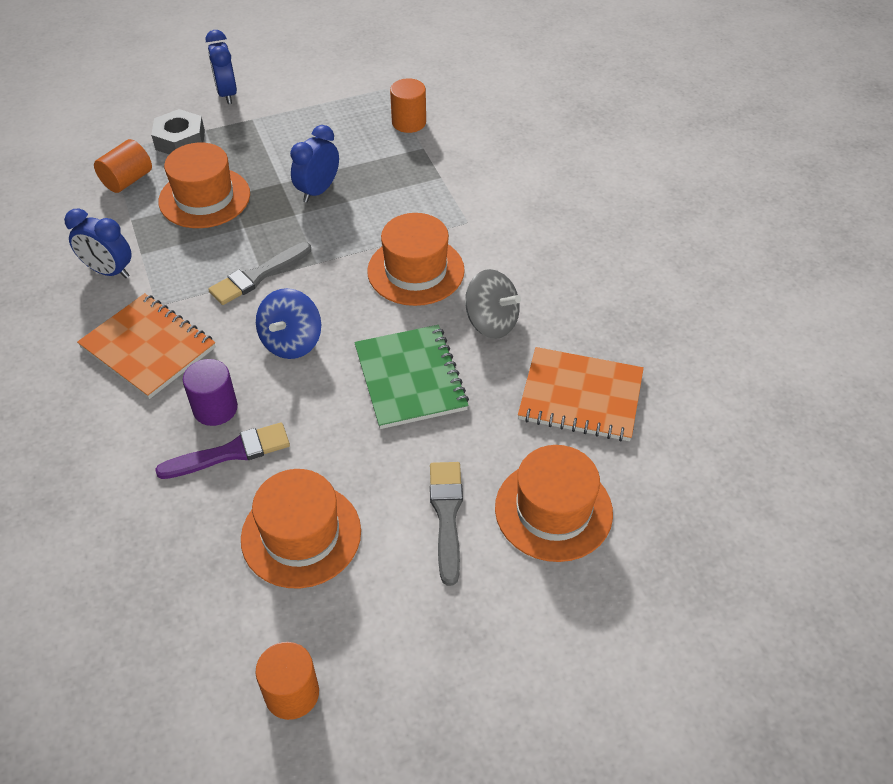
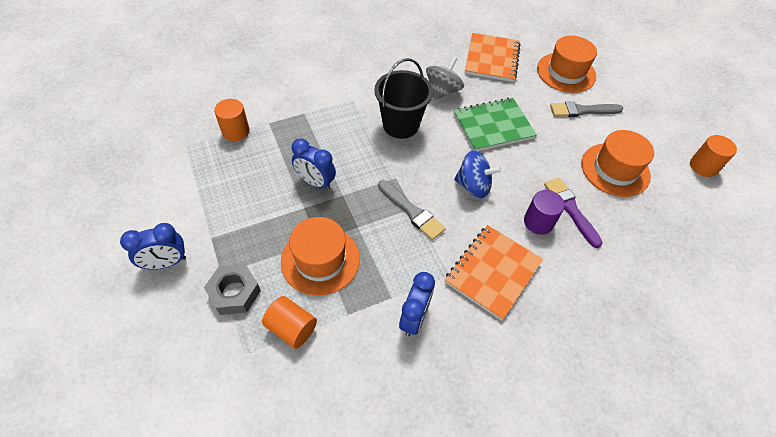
camera: 95 degrees left, 5 degrees up
(416, 271) = (400, 125): orange hat -> black bucket

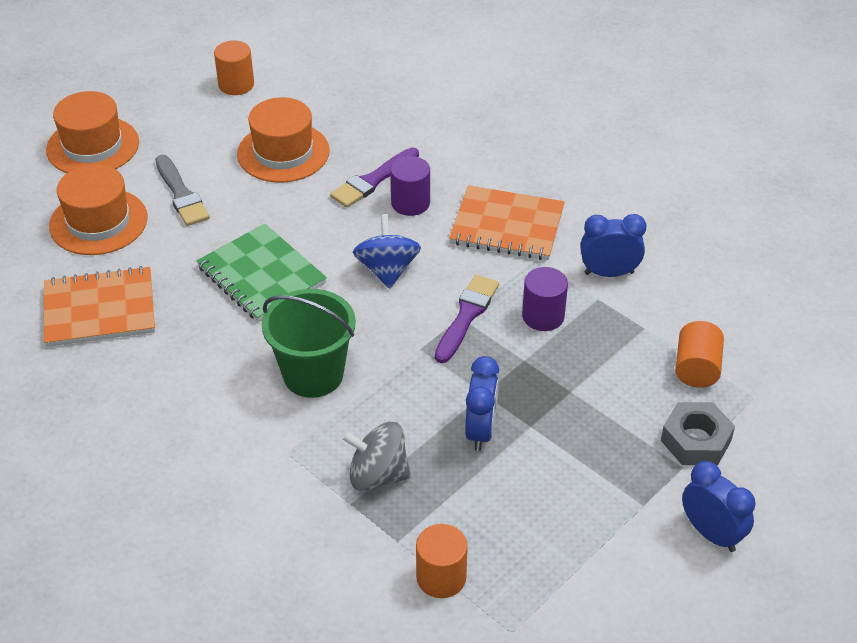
camera: 110 degrees left, 10 degrees down
(320, 260) = (595, 378): orange hat -> orange hat (93, 146)
(391, 254) = (543, 316): none -> purple cylinder
(400, 125) = (313, 374): black bucket -> green bucket
(412, 212) = (466, 316): grey brush -> purple brush
(442, 91) = (209, 348): grey spinning top -> grey spinning top (377, 475)

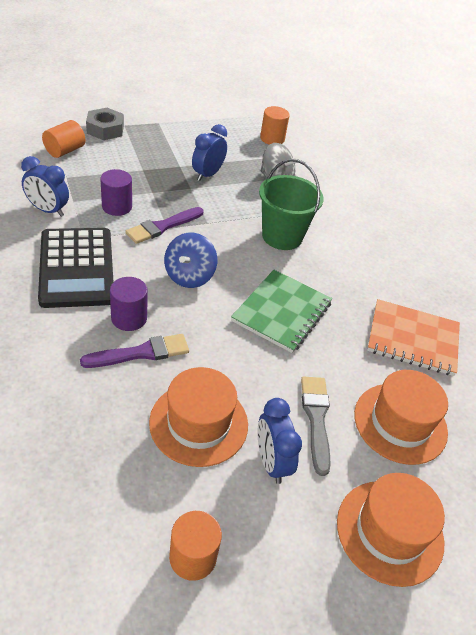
camera: 160 degrees left, 0 degrees up
(261, 275) = (282, 312): green notebook -> green notebook turned 45 degrees clockwise
(507, 226) = (76, 268): orange notebook -> black calculator
(711, 533) = (140, 104): blue clock -> blue clock (271, 462)

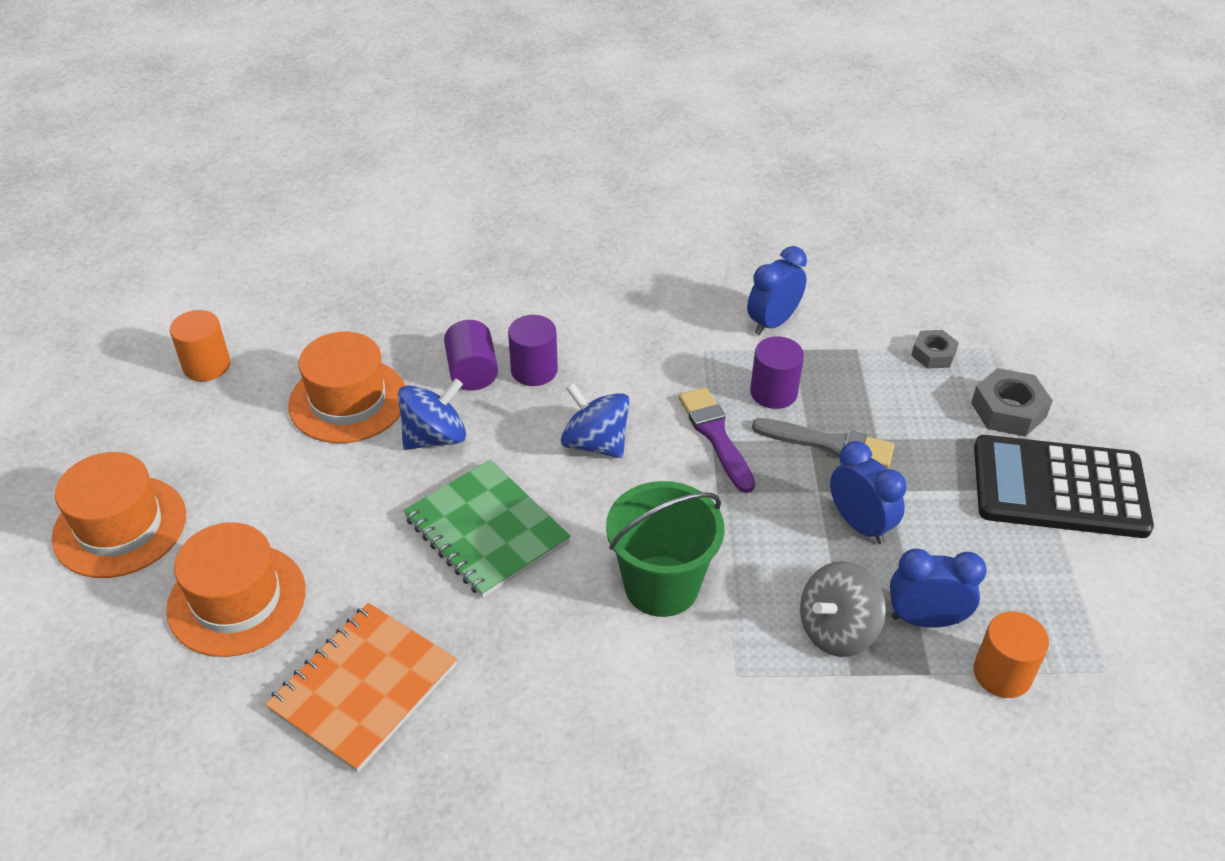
camera: 115 degrees right, 0 degrees up
(65, 150) = (933, 354): orange cylinder -> grey nut
(76, 268) = (642, 336): black calculator -> black calculator (1059, 488)
(141, 353) = (472, 372): purple brush -> purple cylinder
(216, 357) = (435, 437): none -> blue spinning top
(271, 462) = (264, 449): blue clock -> blue clock (925, 619)
(316, 419) = (294, 509): grey brush -> grey brush (829, 444)

